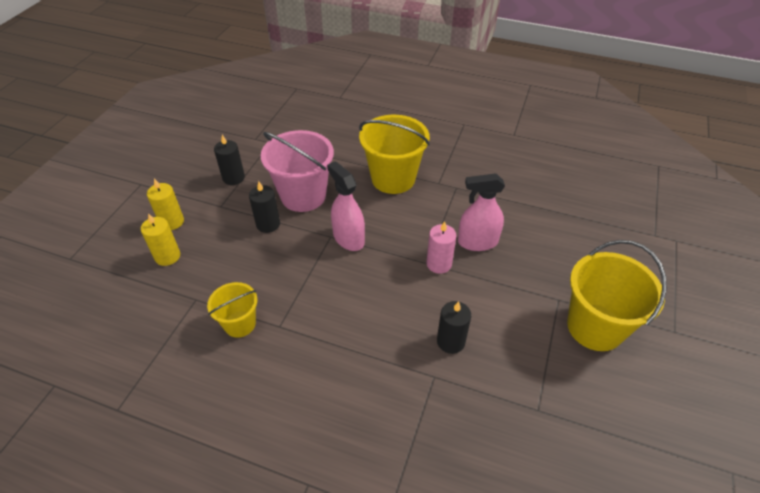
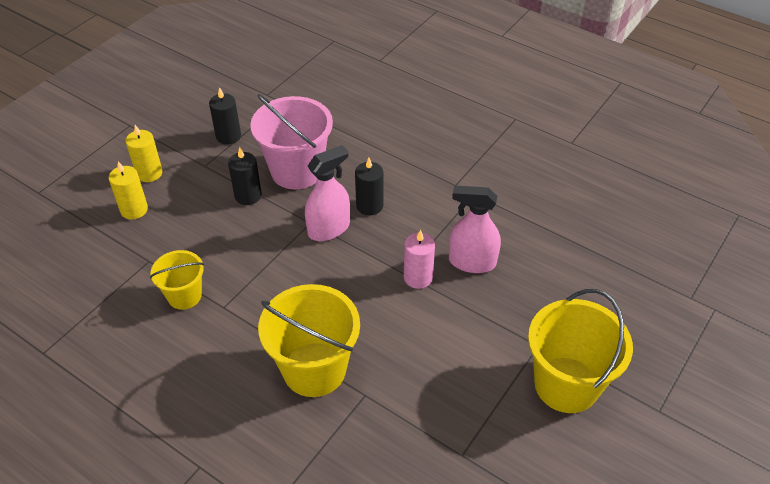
camera: 15 degrees right, 0 degrees up
(348, 238) = (329, 229): pink spray bottle -> pink spray bottle turned 75 degrees clockwise
(393, 178) = (404, 170): yellow bucket -> yellow bucket (314, 369)
(450, 341) = (397, 363): black candle -> black candle (369, 206)

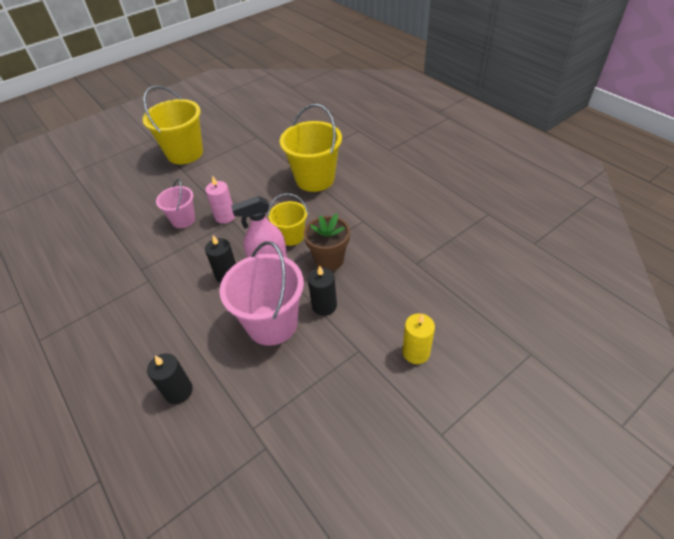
camera: 160 degrees left, 0 degrees up
(134, 210) = (430, 312): yellow candle -> none
(184, 296) = (389, 232): yellow bucket -> yellow bucket (291, 236)
(228, 136) = (327, 385): black candle -> black candle (178, 391)
(256, 245) = (329, 260): none -> brown flower pot
(472, 262) = (183, 220): pink spray bottle -> pink bucket

